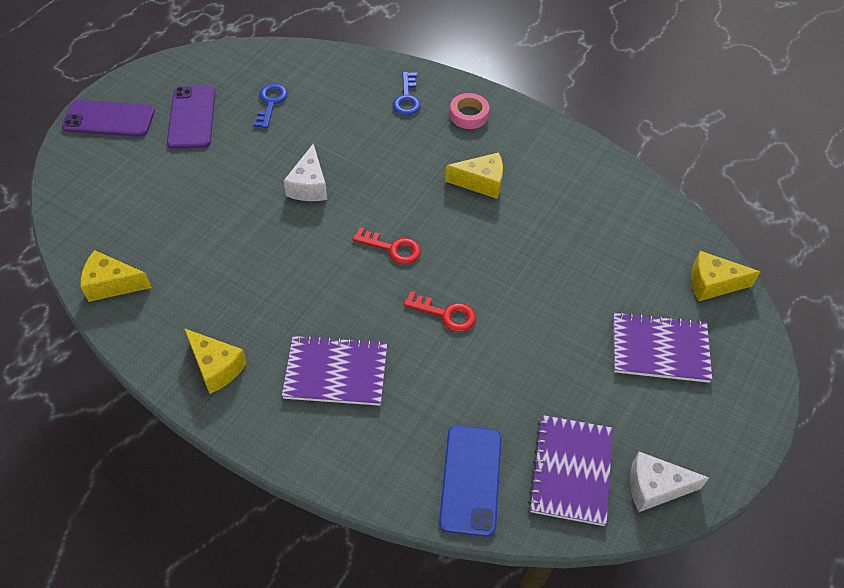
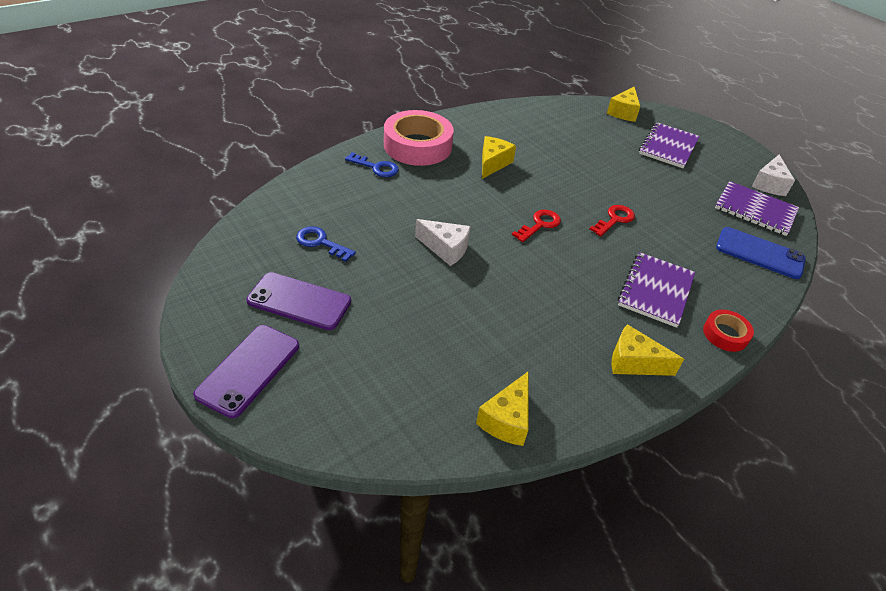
camera: 70 degrees left, 10 degrees down
(216, 367) = (634, 362): yellow cheese -> yellow cheese turned 135 degrees counterclockwise
(295, 448) = (725, 334): none -> red tape
(469, 115) = (417, 146): pink tape -> pink tape, size x2.04

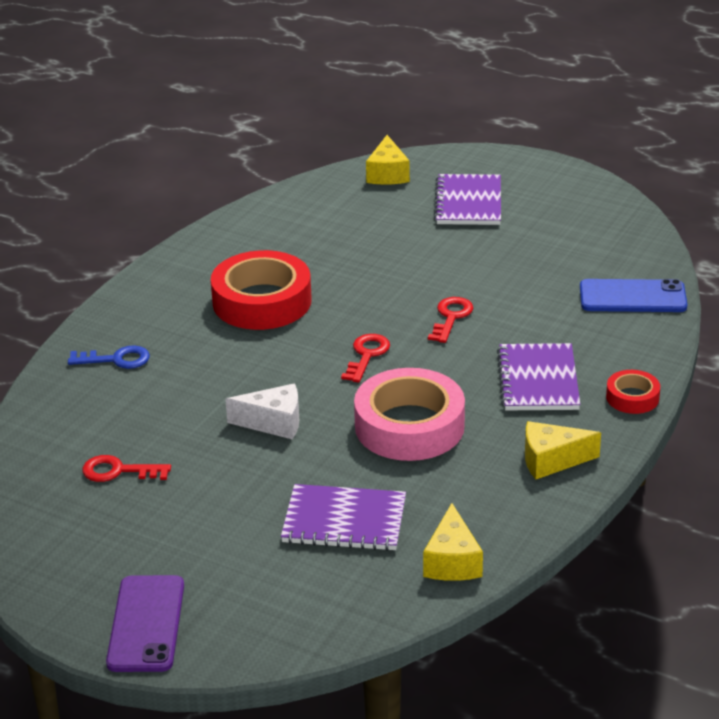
camera: 20 degrees left, 10 degrees down
(299, 301) = (145, 540): purple phone -> none
(321, 242) = (118, 471): blue key -> red key
(417, 146) = (149, 313): pink tape -> pink tape (409, 426)
(493, 163) = (262, 301): yellow cheese -> red tape
(755, 210) = (607, 247): purple notebook -> purple notebook (344, 521)
(769, 184) = (610, 209): white cheese -> none

